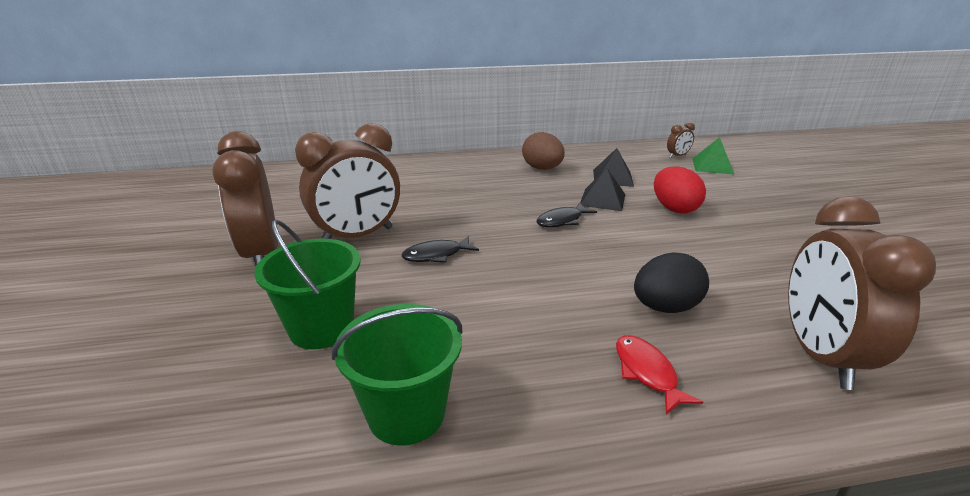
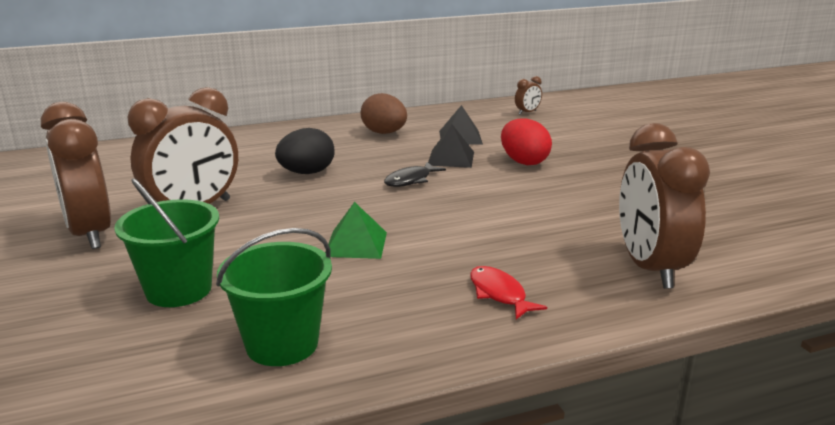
camera: 10 degrees left, 5 degrees down
(436, 255) = (283, 220): black fish -> none
(665, 307) = (515, 244): black egg -> black egg (307, 173)
(712, 166) = (563, 120): green pyramid -> green pyramid (356, 244)

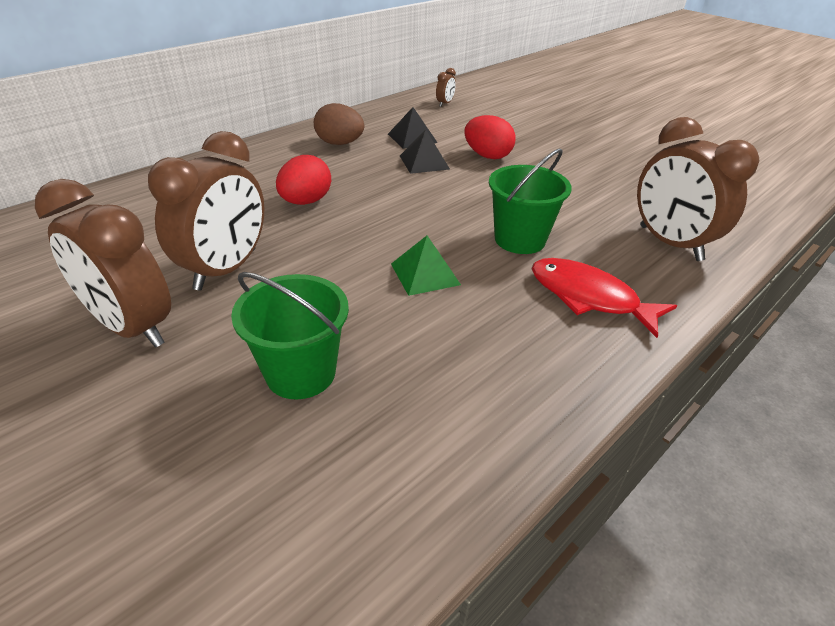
camera: 25 degrees left, 15 degrees up
(282, 344) = (460, 406): green bucket -> green bucket (520, 239)
(307, 173) = (306, 202): black egg -> red egg
(410, 180) = (410, 192): black fish -> none
(499, 294) = (588, 297): red fish -> red fish, size x1.64

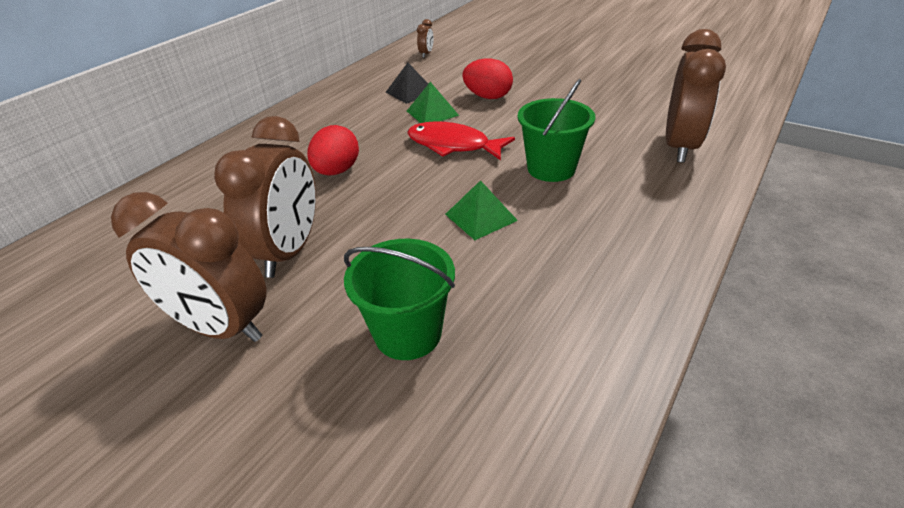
camera: 10 degrees left, 0 degrees up
(339, 143) = (343, 109): brown egg -> none
(424, 162) = (432, 113): black pyramid -> green pyramid
(588, 297) = (633, 208): red fish -> red fish (453, 145)
(669, 243) = (680, 147): brown clock -> brown clock turned 120 degrees counterclockwise

